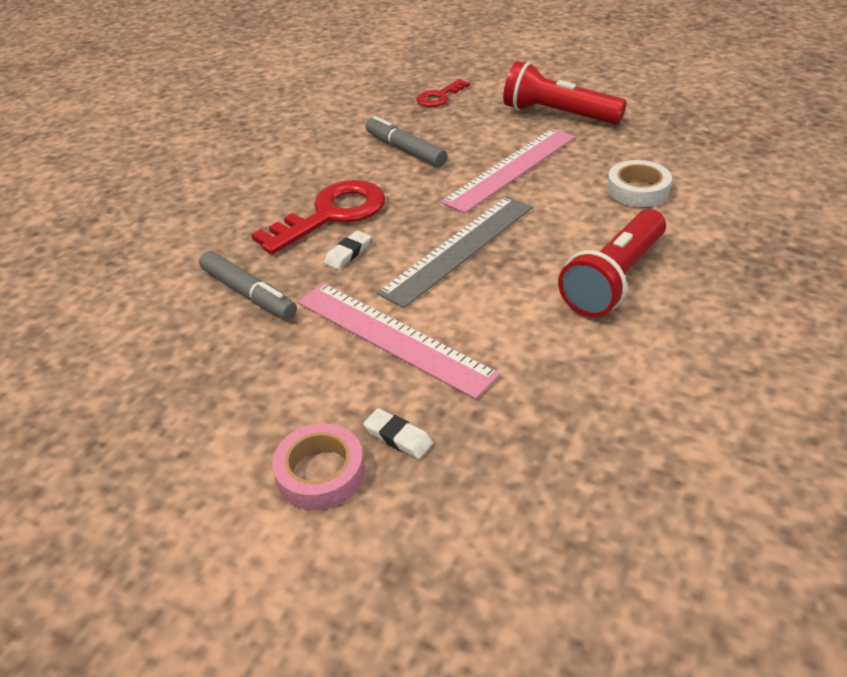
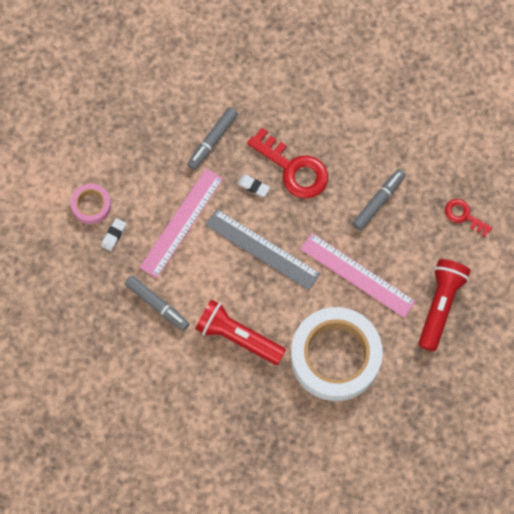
camera: 80 degrees right, 30 degrees up
(555, 376) = (157, 305): none -> grey marker
(637, 190) = (335, 356): white tape -> white tape, size x2.21

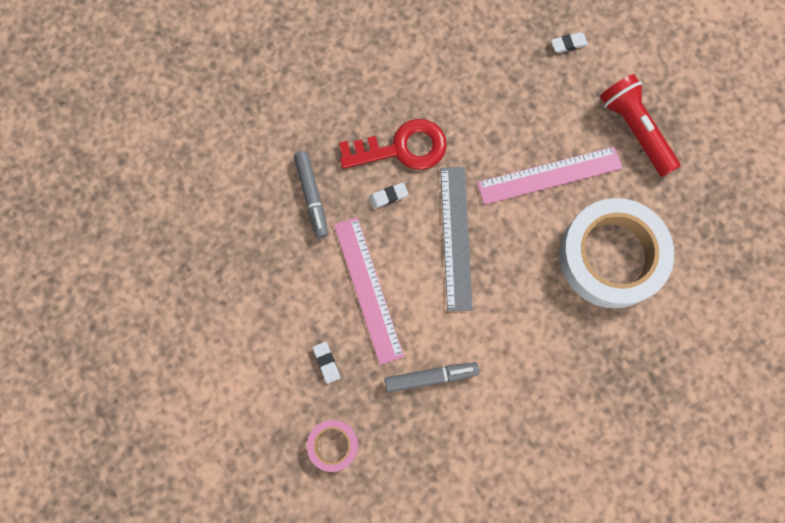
camera: 50 degrees left, 5 degrees up
(91, 205) = (278, 360): pink tape -> pink tape (333, 445)
(238, 336) = (523, 327): red flashlight -> none
(262, 249) = (456, 238): grey ruler -> grey ruler turned 75 degrees counterclockwise
(378, 202) = (495, 103): grey marker -> none
(464, 216) = (568, 44): red key -> white eraser

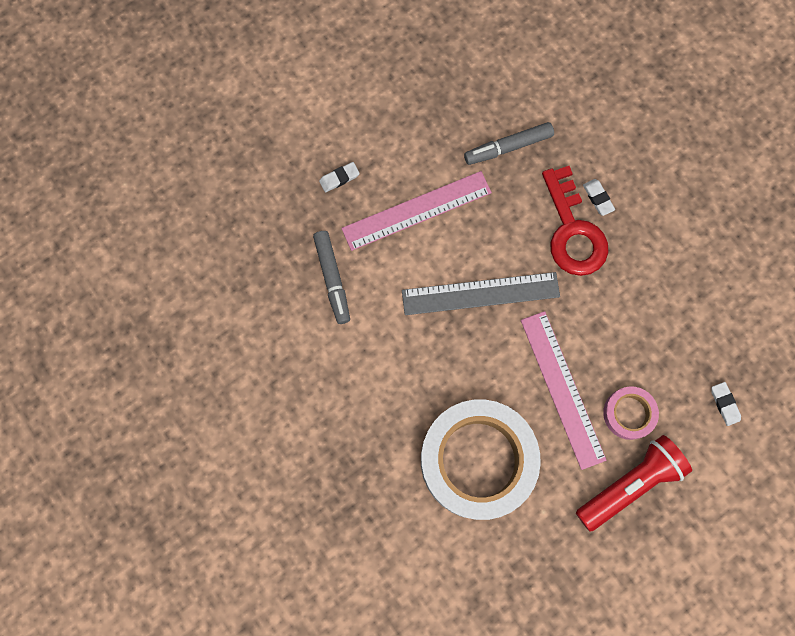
camera: 85 degrees right, 0 degrees up
(333, 445) = (260, 192): pink tape -> pink tape (629, 413)
(388, 196) = (517, 222): white eraser -> white eraser (598, 198)

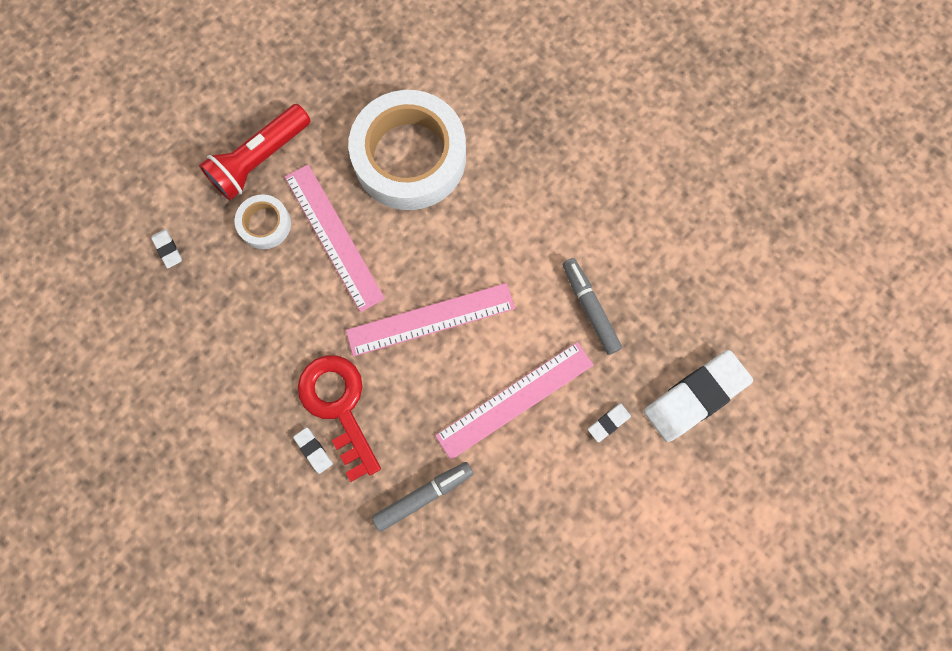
camera: 170 degrees right, 0 degrees up
(259, 187) = (695, 396): none -> white eraser
(480, 293) = (430, 319): grey ruler -> pink ruler
(629, 413) = (265, 224): pink tape -> white tape

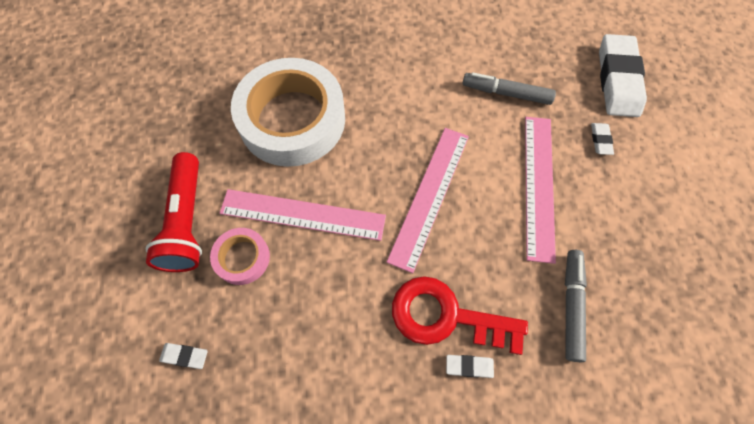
camera: 50 degrees left, 10 degrees down
(265, 224) = (242, 258): white tape -> pink tape

